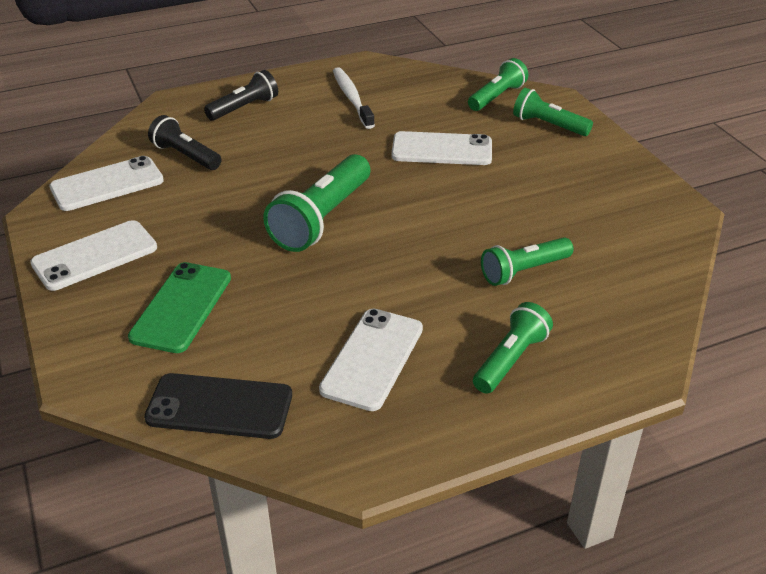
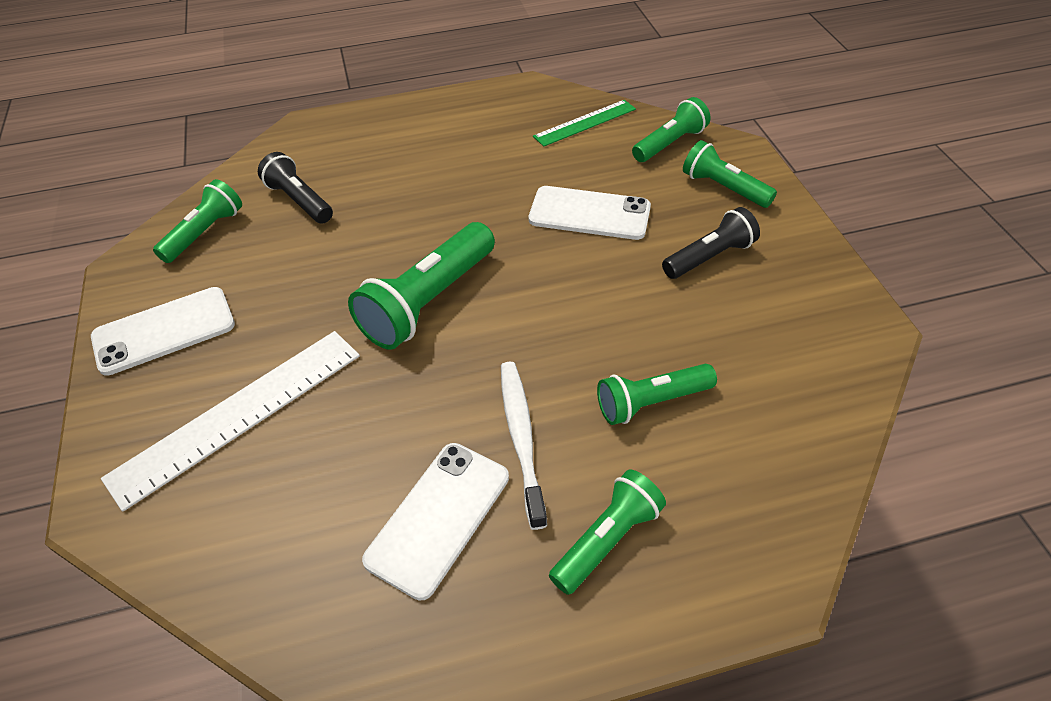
camera: 10 degrees right, 10 degrees up
(107, 184) = (205, 233): white phone -> green flashlight
(181, 307) = (238, 414): green phone -> white ruler
(219, 406) = (242, 569): black phone -> none
(244, 108) = (379, 140): black flashlight -> black flashlight (709, 257)
(352, 98) = (502, 135): white toothbrush -> white toothbrush (521, 438)
(421, 86) = (585, 123): none -> green ruler

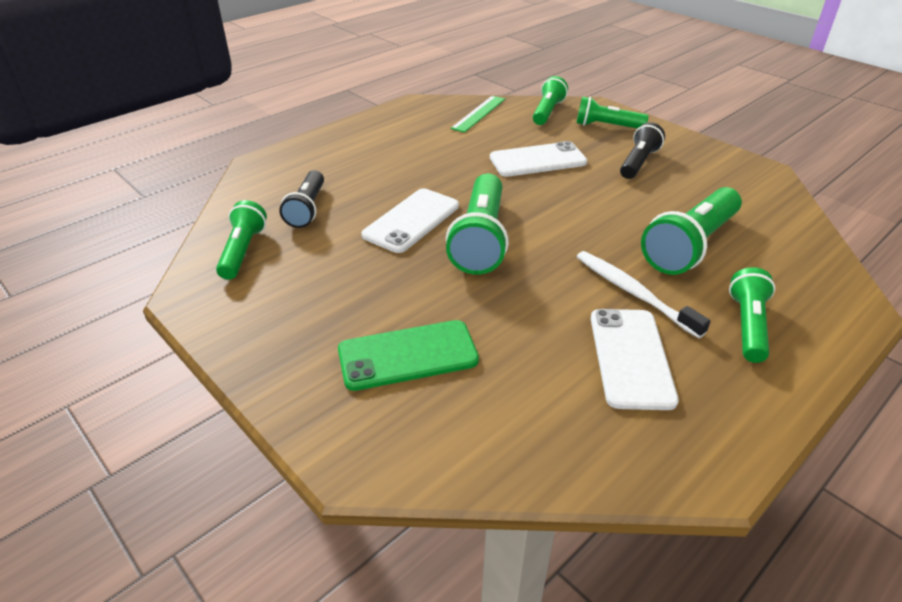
camera: 30 degrees left, 10 degrees down
(164, 331) = (277, 325): white phone -> white phone (411, 220)
(238, 414) = (408, 355): white ruler -> green phone
(299, 200) = (307, 209): black flashlight -> black flashlight turned 105 degrees counterclockwise
(651, 402) = (690, 245): green flashlight -> green flashlight, size x1.59

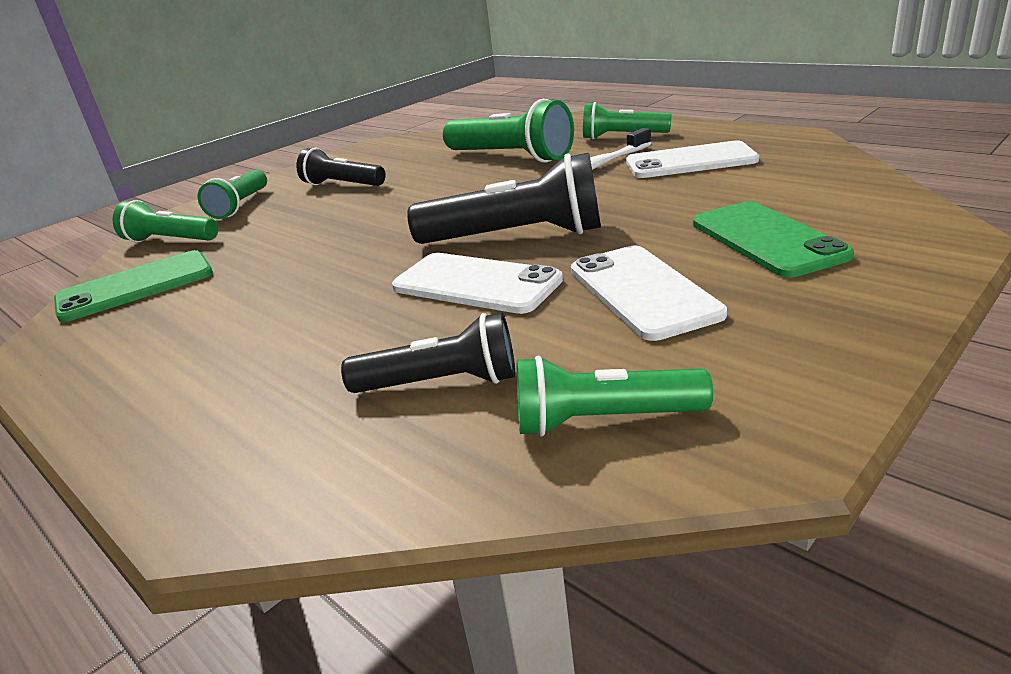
camera: 90 degrees left, 10 degrees down
(478, 113) = (135, 286): green ruler -> green phone
(480, 239) = (516, 237): green flashlight -> black flashlight
(537, 160) = (318, 230): white phone -> white phone (642, 291)

